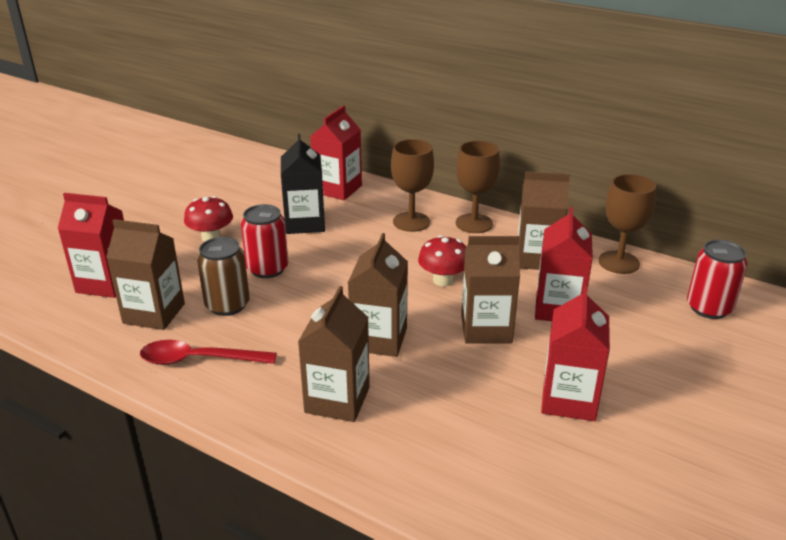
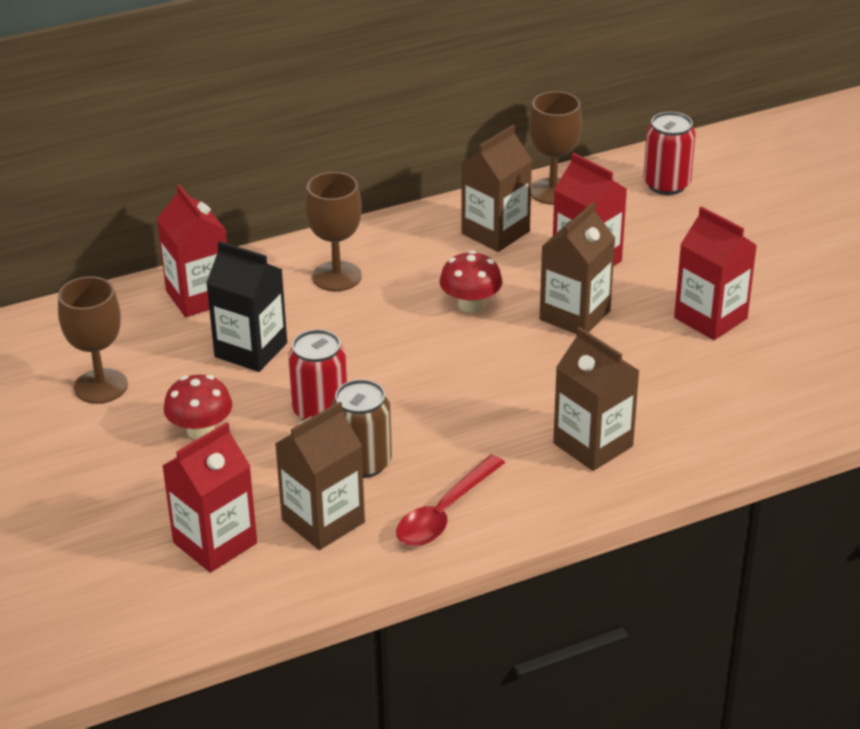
camera: 55 degrees left, 5 degrees up
(379, 339) = (526, 384): brown carton -> none
(474, 223) = (388, 239): brown goblet -> brown goblet (101, 386)

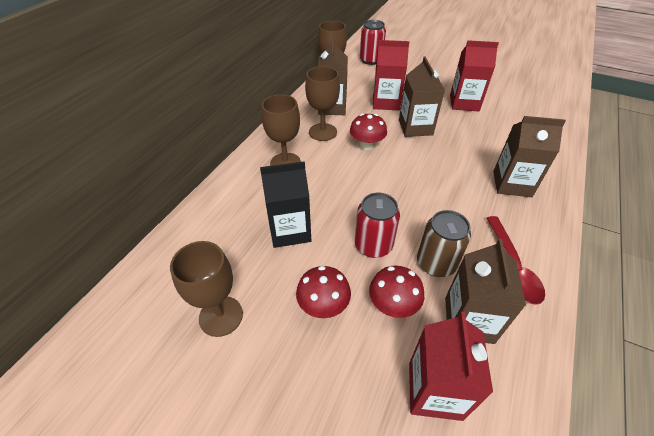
camera: 40 degrees left, 10 degrees up
(199, 297) = (221, 214): red carton -> none
(267, 468) = (393, 305): none -> red mushroom
(435, 260) = (323, 132): none -> brown goblet

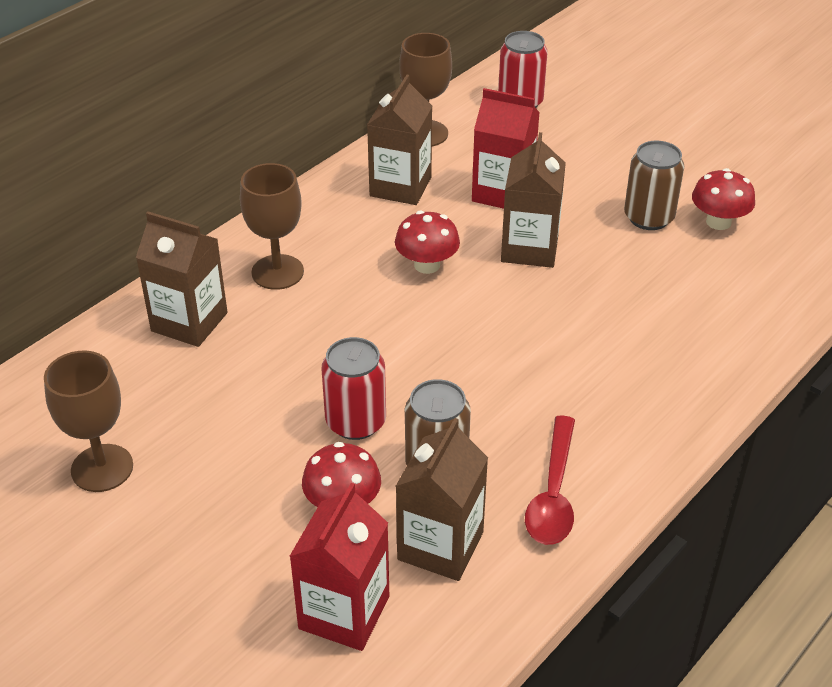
camera: 15 degrees right, 5 degrees down
(290, 230) = (240, 376): black carton -> none
(323, 132) = (363, 229): brown goblet -> none
(323, 305) = (245, 484): red mushroom -> red mushroom (718, 222)
(464, 103) = (648, 217): red carton -> brown can
(512, 184) = (638, 374): brown carton -> brown carton (189, 322)

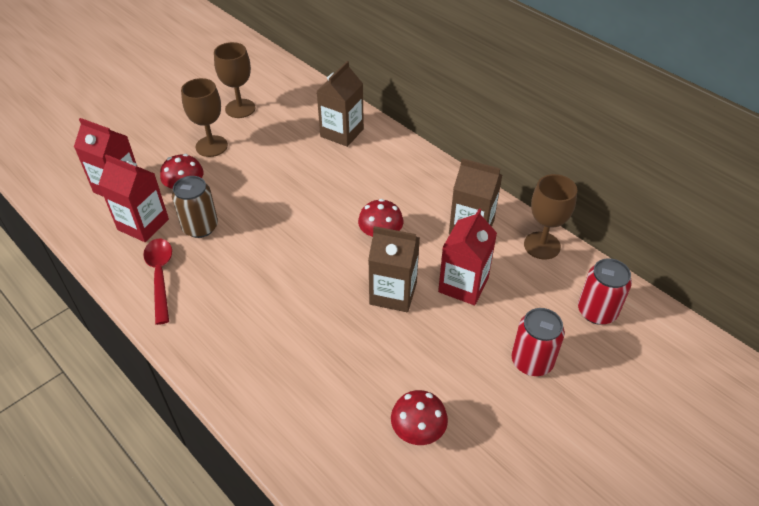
camera: 95 degrees right, 5 degrees up
(277, 272) = (381, 166): brown goblet -> brown goblet (211, 146)
(356, 422) = (244, 196): red can -> red can (532, 361)
(440, 546) = (143, 224): brown carton -> red carton
(553, 493) = (160, 276): red spoon -> red spoon turned 60 degrees clockwise
(648, 217) = (427, 378): brown can -> none

